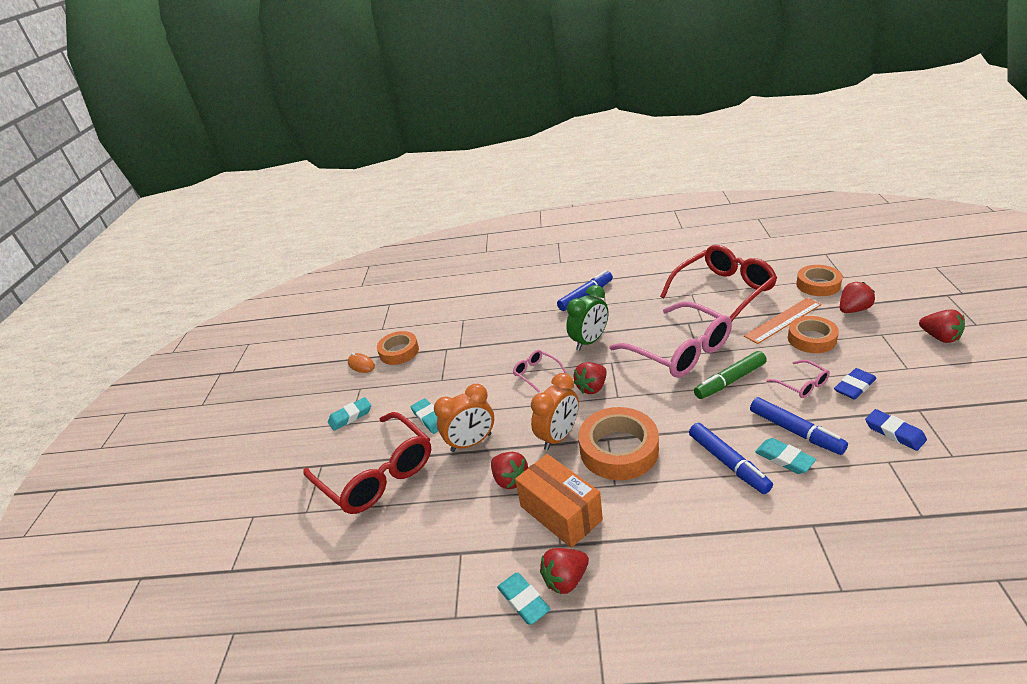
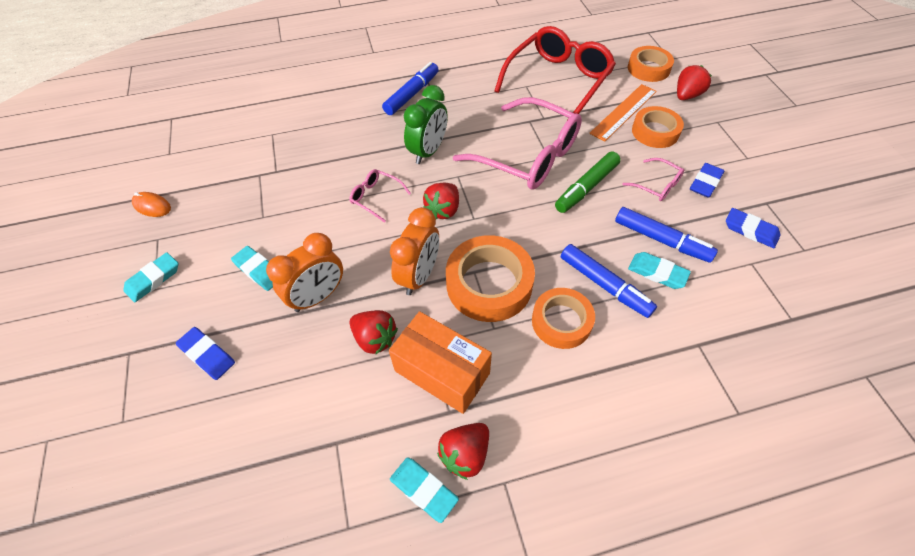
camera: 20 degrees left, 20 degrees up
(377, 474) = (207, 355): red glasses -> blue eraser
(399, 352) = (199, 184): orange tape -> orange tape (561, 321)
(939, 337) = (768, 121): red strawberry -> none

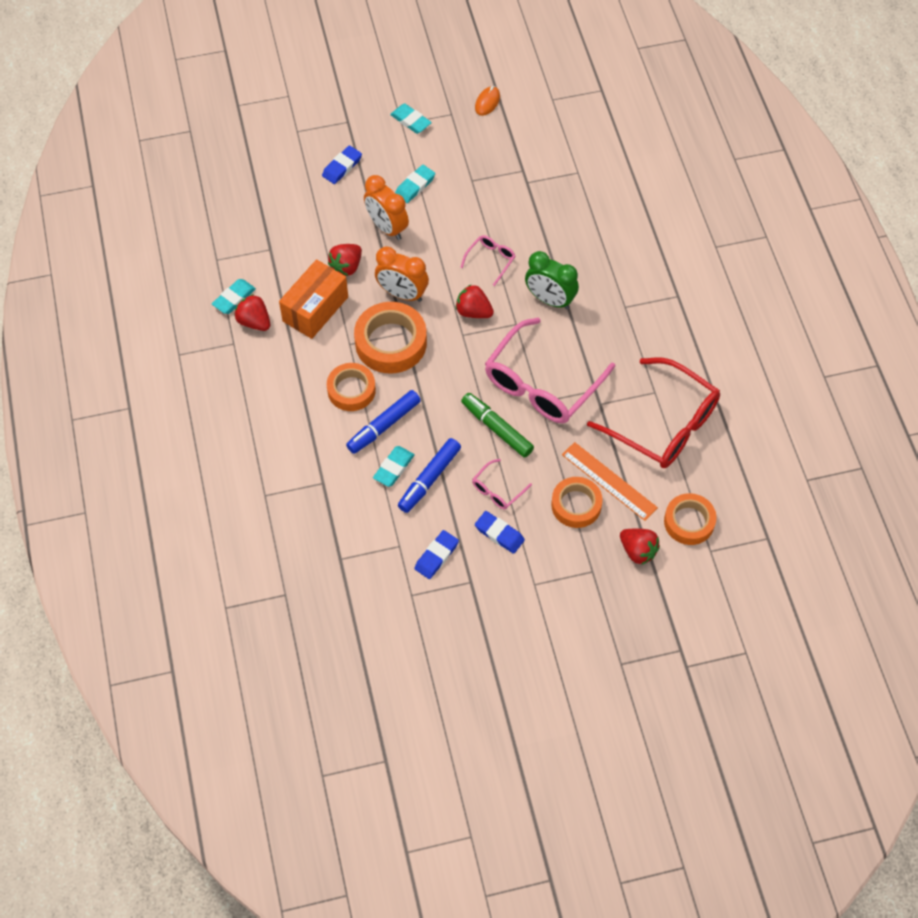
camera: 90 degrees right, 5 degrees up
(411, 94) = (639, 284): blue marker -> none

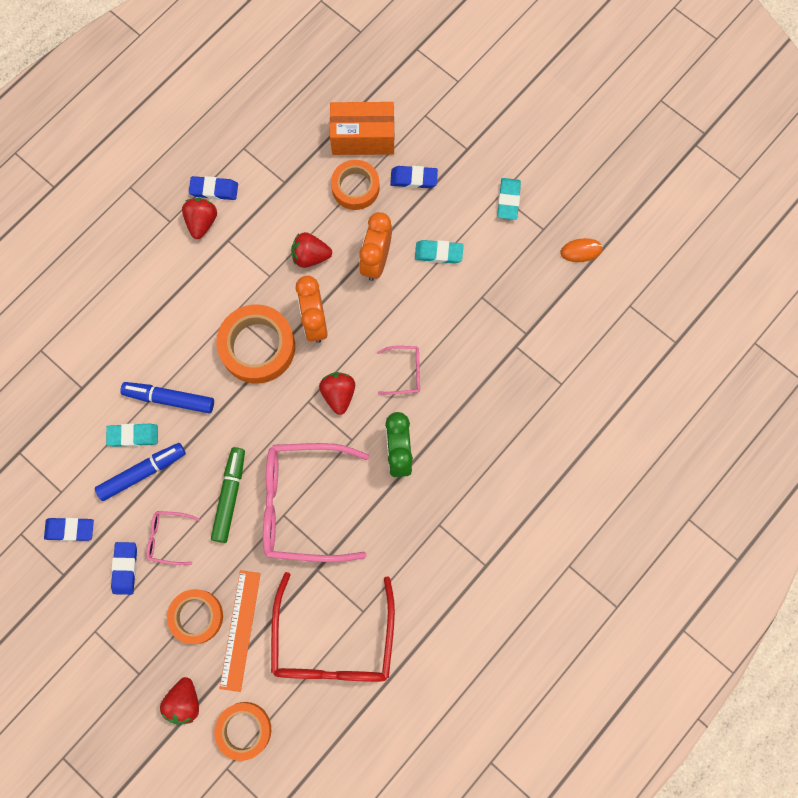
camera: 55 degrees right, 15 degrees up
(234, 298) = (214, 190): turquoise eraser -> blue eraser
(315, 309) = (249, 261): orange box -> orange box (363, 137)
(351, 390) = (187, 348): orange tape -> orange tape (355, 187)
(430, 479) = (142, 473): blue marker -> blue marker turned 150 degrees clockwise

